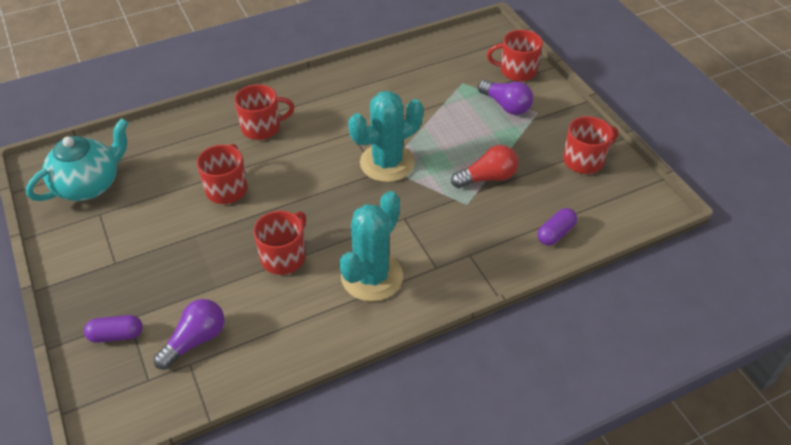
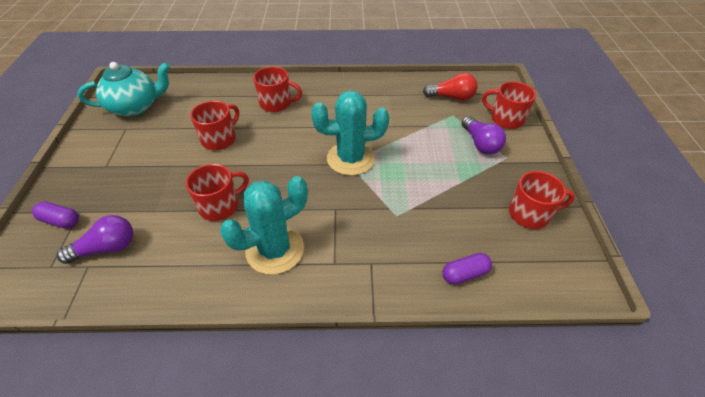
camera: 25 degrees right, 0 degrees up
(487, 178) = (428, 199): red light bulb -> red light bulb (451, 97)

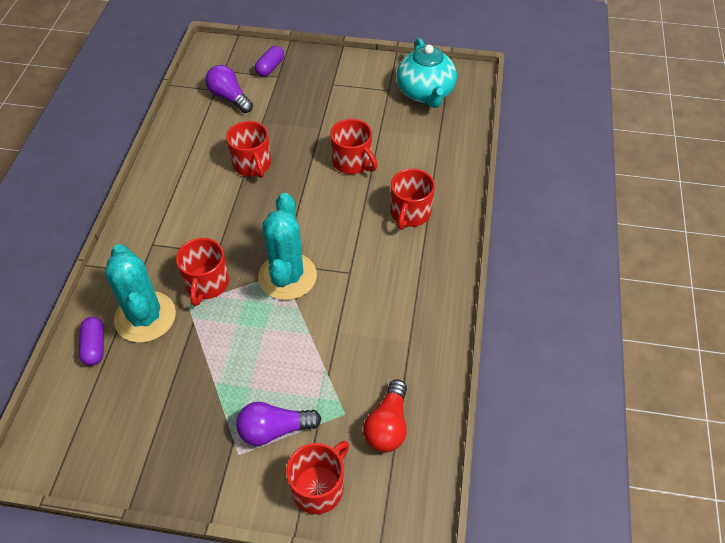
camera: 100 degrees right, 5 degrees up
(106, 248) = (229, 97): purple light bulb -> purple light bulb turned 150 degrees clockwise
(275, 250) = (184, 202): turquoise cactus -> turquoise cactus (145, 317)
(530, 214) = (139, 442): red mug -> red mug (207, 284)

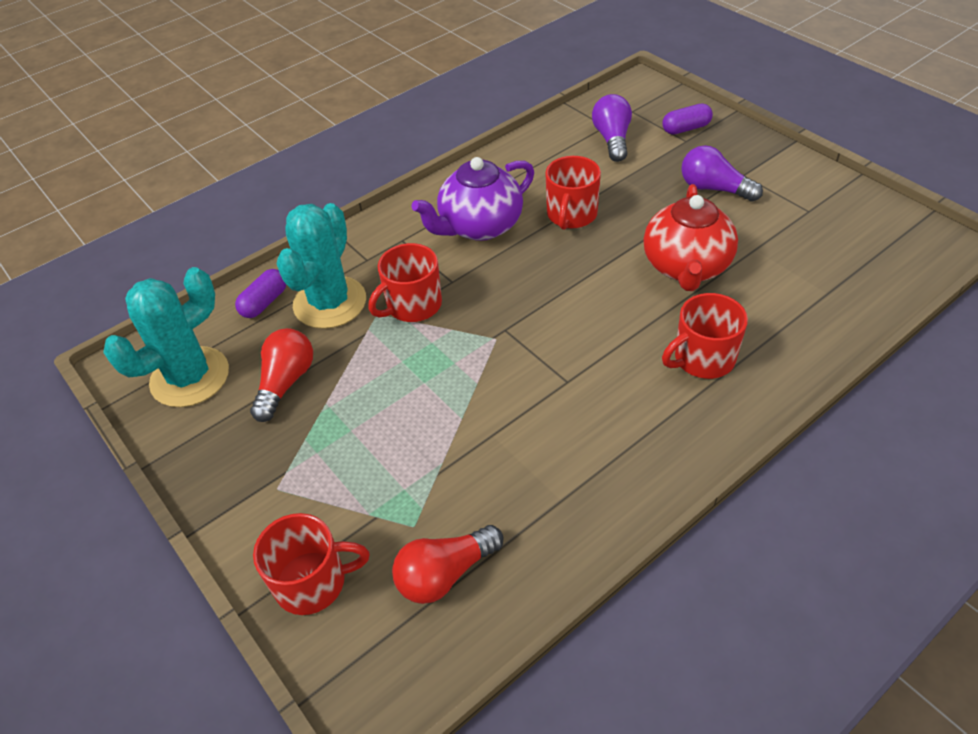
camera: 45 degrees right, 5 degrees down
(172, 388) = (286, 382): none -> red light bulb
(198, 205) = (479, 226): none -> purple teapot
(274, 430) = (331, 490): purple light bulb -> purple light bulb (714, 188)
(287, 276) = (497, 345): turquoise cactus -> turquoise cactus (190, 377)
(352, 162) = (686, 267): red mug -> red teapot
(425, 93) = (856, 236): turquoise teapot -> none

